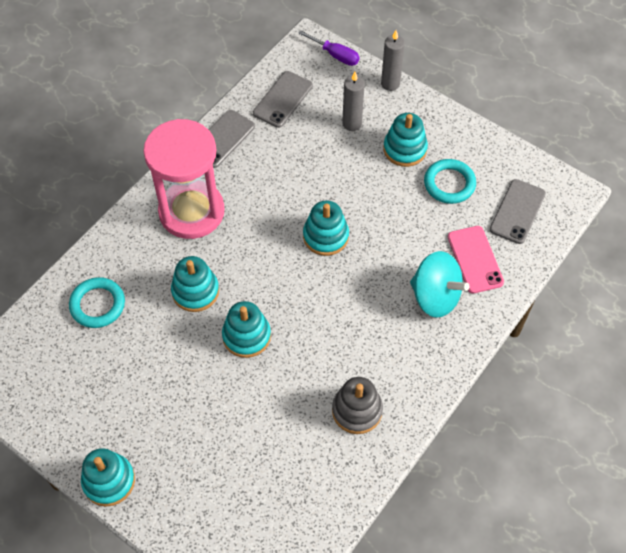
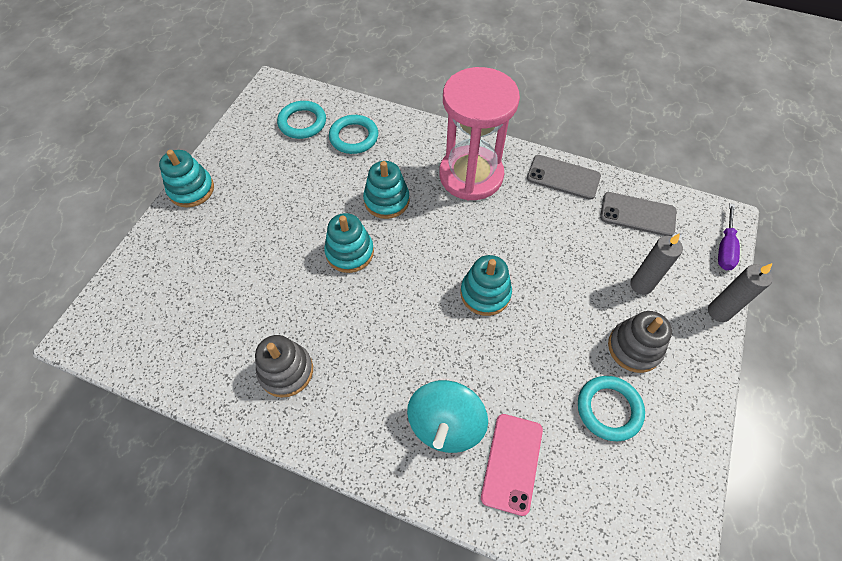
camera: 75 degrees right, 0 degrees up
(54, 352) = (302, 123): none -> turquoise ring
(405, 149) = (634, 348): turquoise stacking toy -> grey stacking toy
(475, 259) = (512, 463): pink phone -> pink phone turned 45 degrees counterclockwise
(517, 211) = (604, 506): grey phone -> none

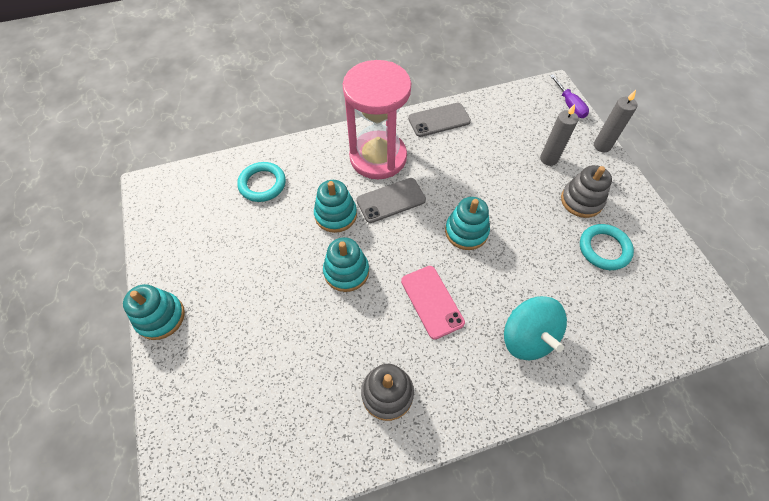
camera: 40 degrees left, 0 degrees up
(302, 123) = (207, 199): turquoise ring -> none
(512, 463) = (587, 327): pink phone -> pink phone (432, 301)
(637, 214) = (505, 116): grey phone -> grey phone (391, 200)

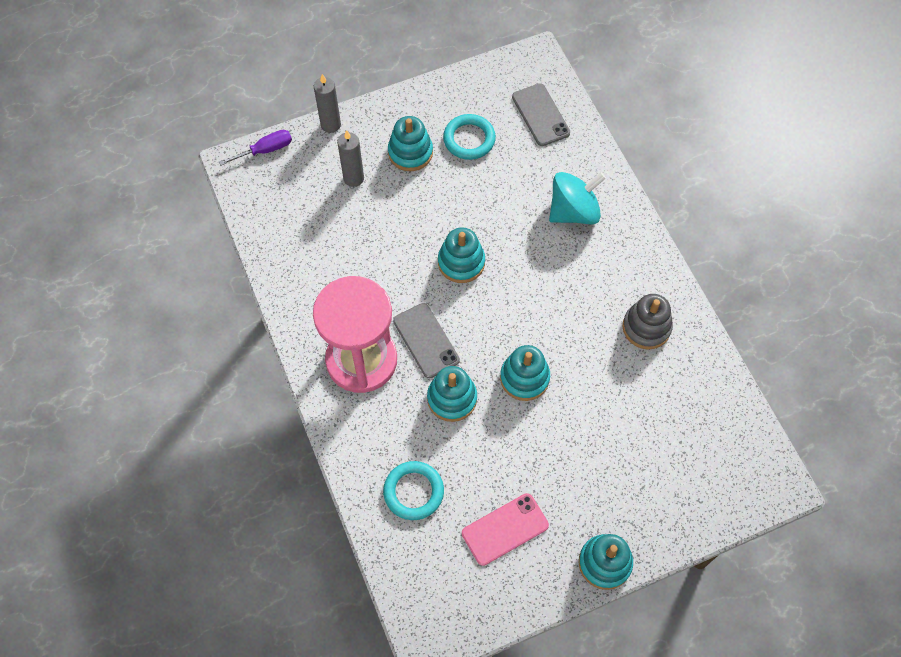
camera: 95 degrees left, 5 degrees up
(432, 301) = (548, 293): pink phone -> pink phone (505, 529)
(439, 120) = (295, 293): grey phone -> grey phone (540, 115)
(581, 200) = (410, 152): grey stacking toy -> turquoise stacking toy

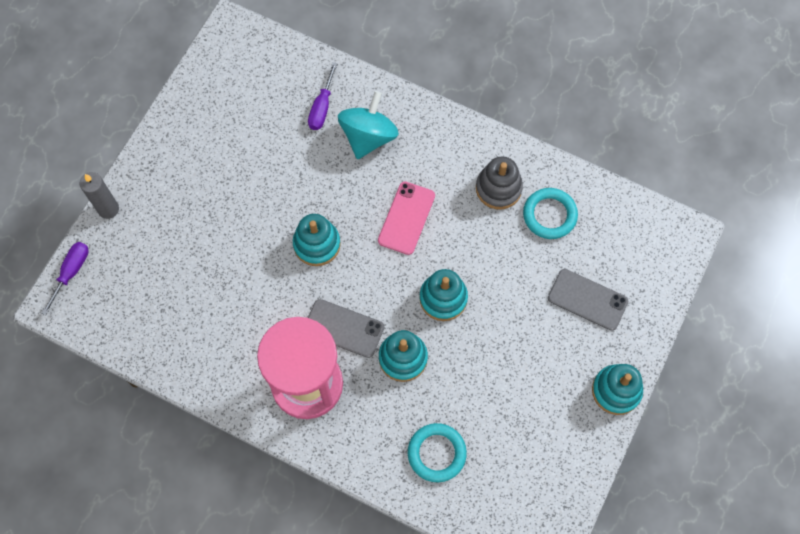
camera: 40 degrees left, 5 degrees up
(353, 178) = (168, 240): grey candle -> none
(410, 152) = (197, 184): turquoise stacking toy -> none
(469, 139) = (235, 137): turquoise ring -> turquoise ring (549, 215)
(505, 529) = (526, 425): pink phone -> pink phone (406, 218)
(540, 115) = (275, 75): grey phone -> grey phone (587, 299)
(556, 164) = (322, 107): none -> purple screwdriver

